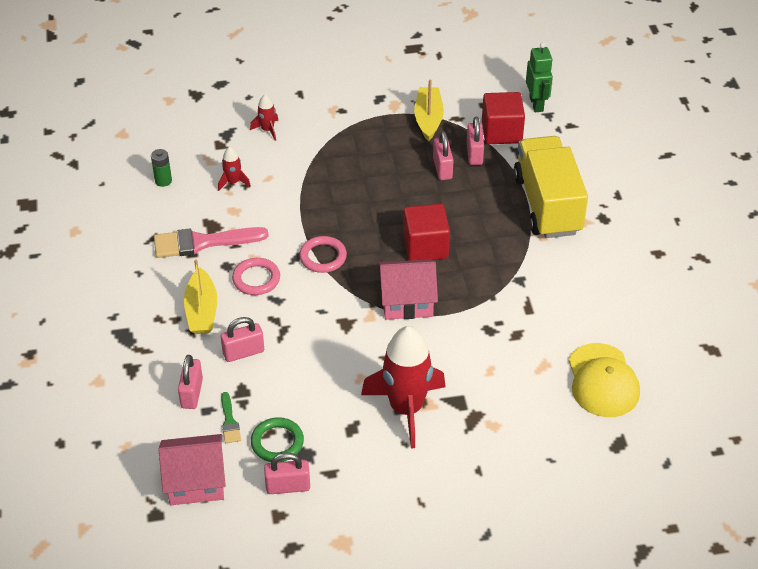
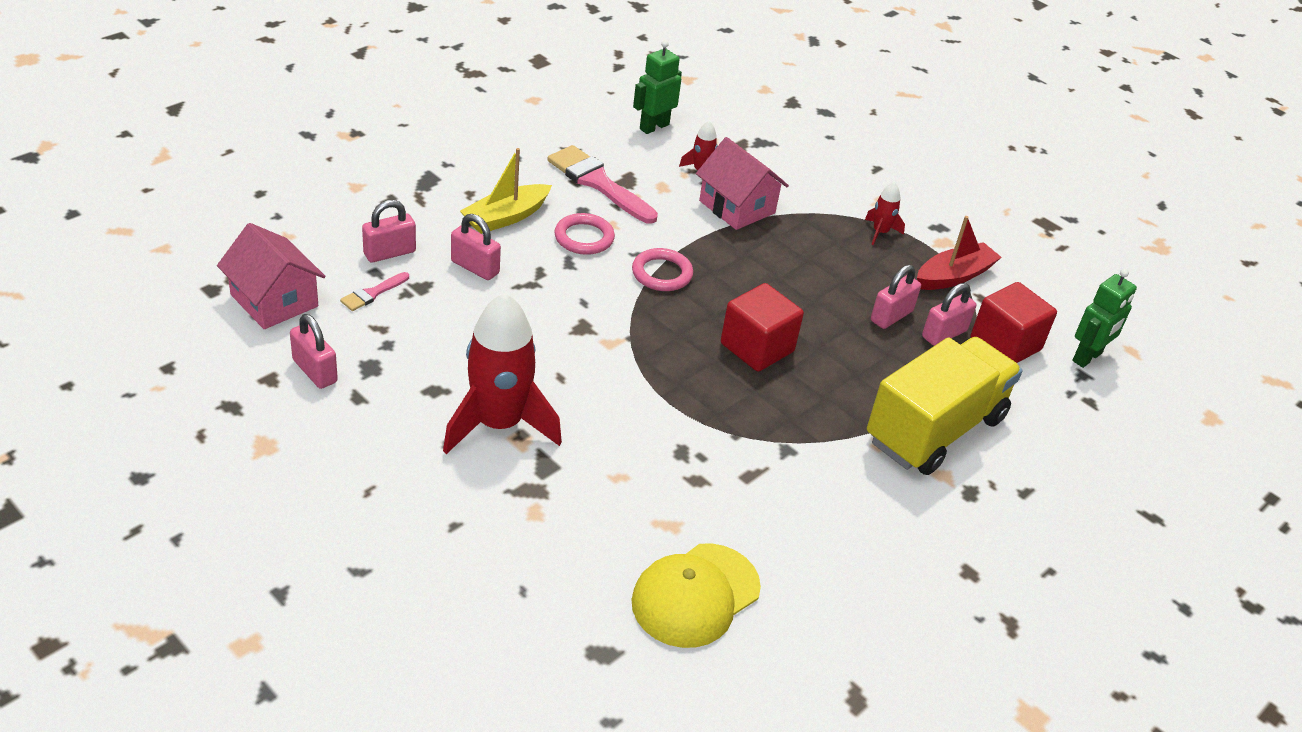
camera: 50 degrees right, 5 degrees down
(163, 181) = (654, 127): green battery -> green robot
(229, 421) = (372, 293): green brush -> pink brush
(267, 130) = (799, 166): red rocket -> red rocket (880, 232)
(277, 442) = (370, 339): green ring -> none
(407, 301) = (660, 363): pink house -> pink house (737, 207)
(428, 119) = (954, 276): yellow boat -> red boat

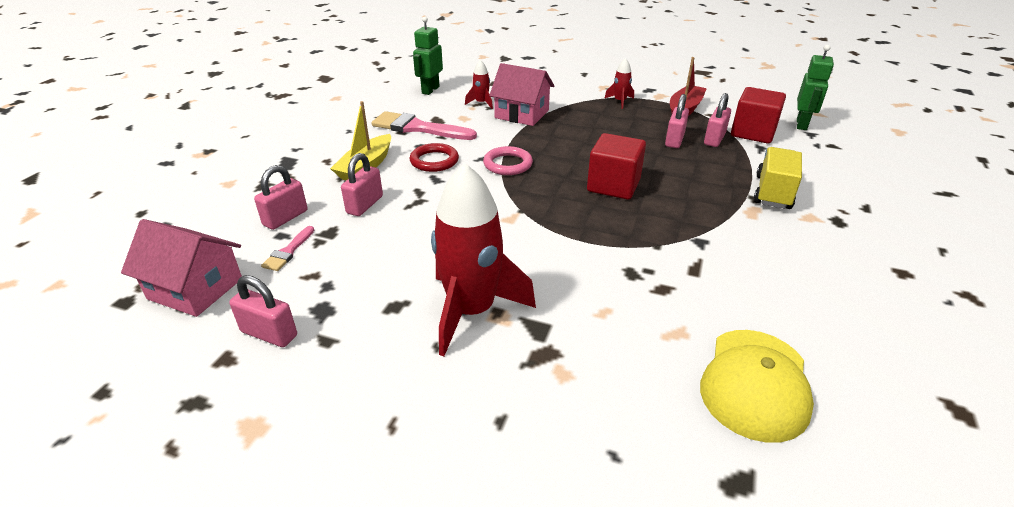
camera: 20 degrees left, 5 degrees down
(475, 267) = (365, 205): pink padlock -> pink padlock turned 75 degrees counterclockwise
(584, 238) = (434, 161): pink ring -> red ring
(935, 429) = (773, 192): yellow truck -> yellow truck, size x0.60

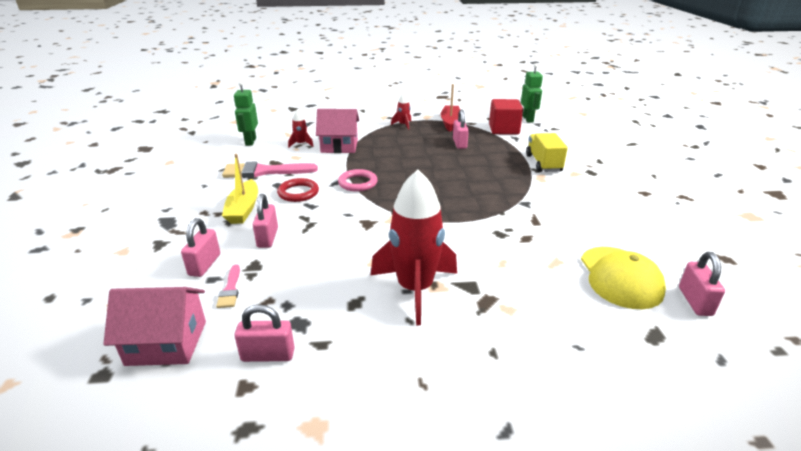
camera: 25 degrees left, 5 degrees down
(613, 185) = (443, 181): red cube -> none
(714, 139) = (484, 138): pink padlock -> pink padlock (695, 301)

